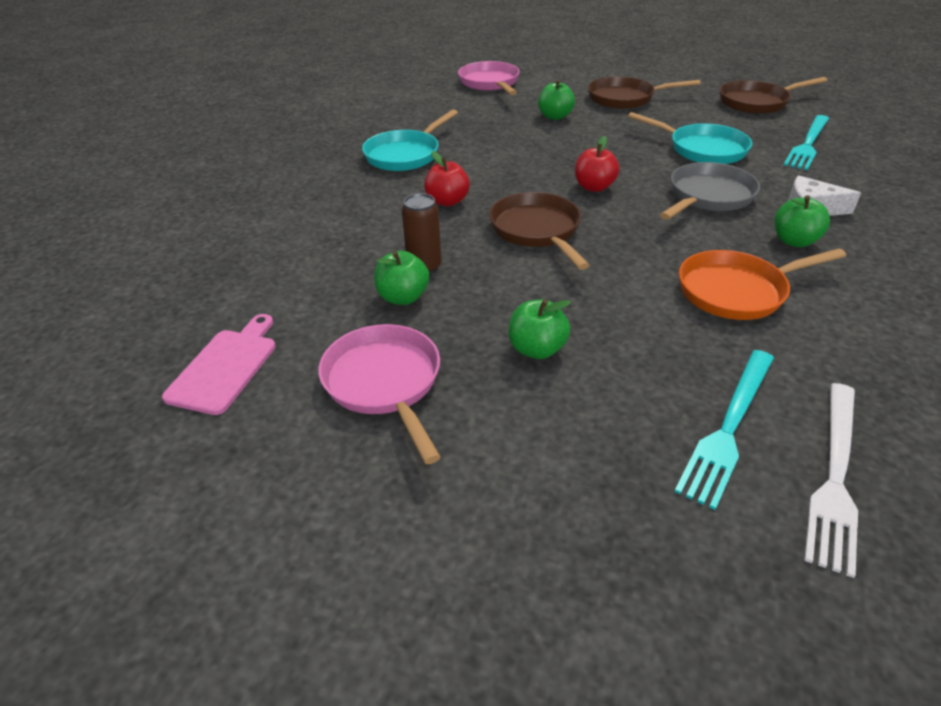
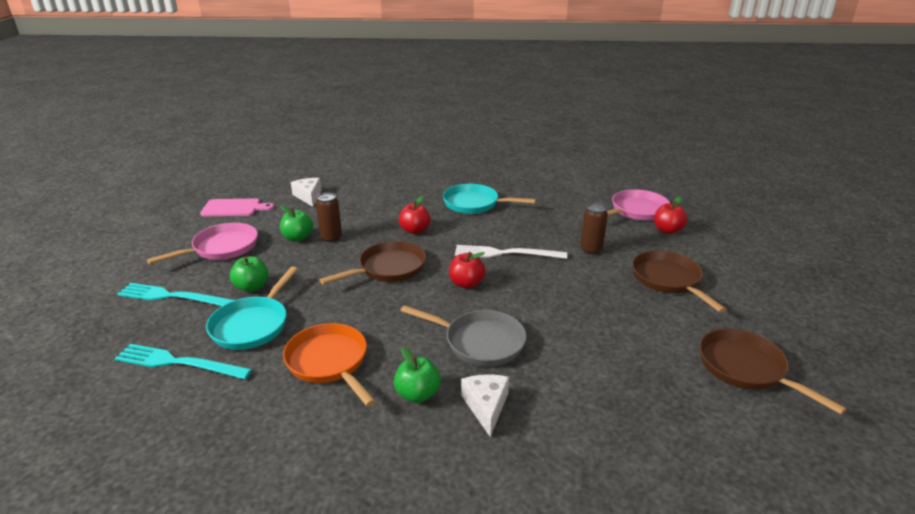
camera: 70 degrees right, 10 degrees down
(258, 278) = (308, 196): none -> white cheese
(537, 80) = (667, 230): none -> red apple
(555, 116) = (591, 250): green apple -> brown can
(702, 149) = (579, 334): turquoise pan -> turquoise pan (252, 325)
(808, 144) = (650, 409): turquoise fork -> turquoise fork (173, 297)
(835, 476) = (131, 407): white fork -> white fork (505, 253)

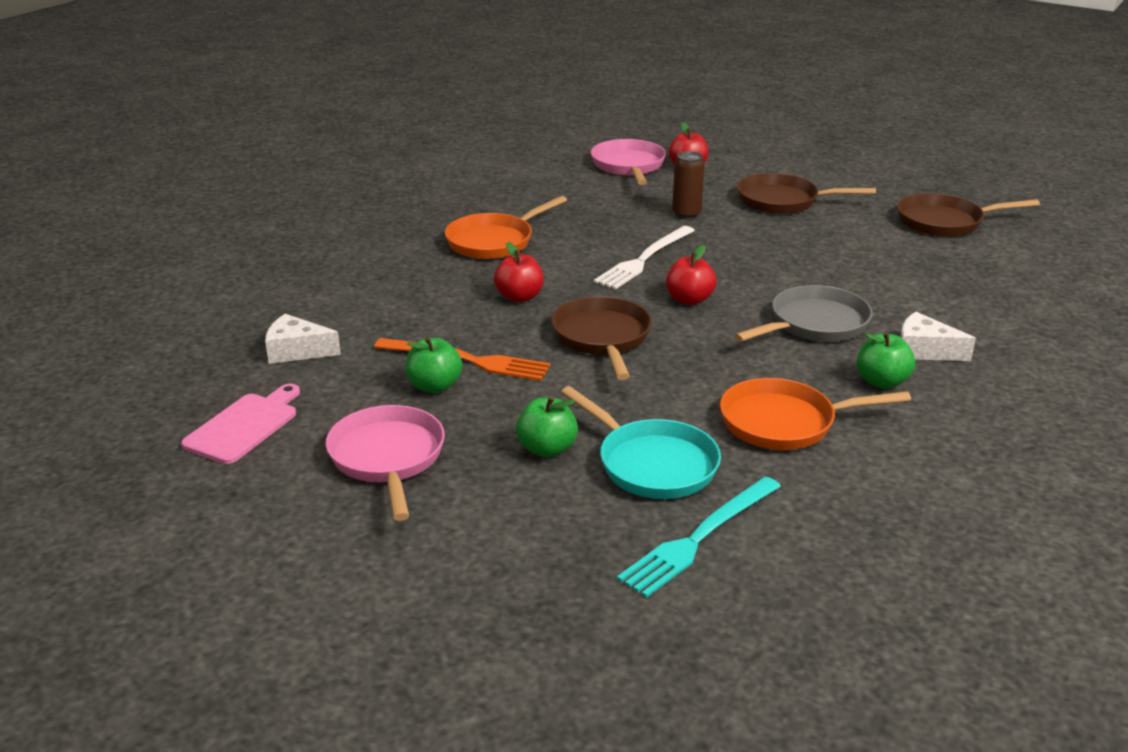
camera: 60 degrees left, 0 degrees up
(173, 297) = (505, 525): turquoise fork -> none
(331, 238) = (467, 360): brown can -> orange fork
(474, 204) = (494, 241): turquoise pan -> orange pan

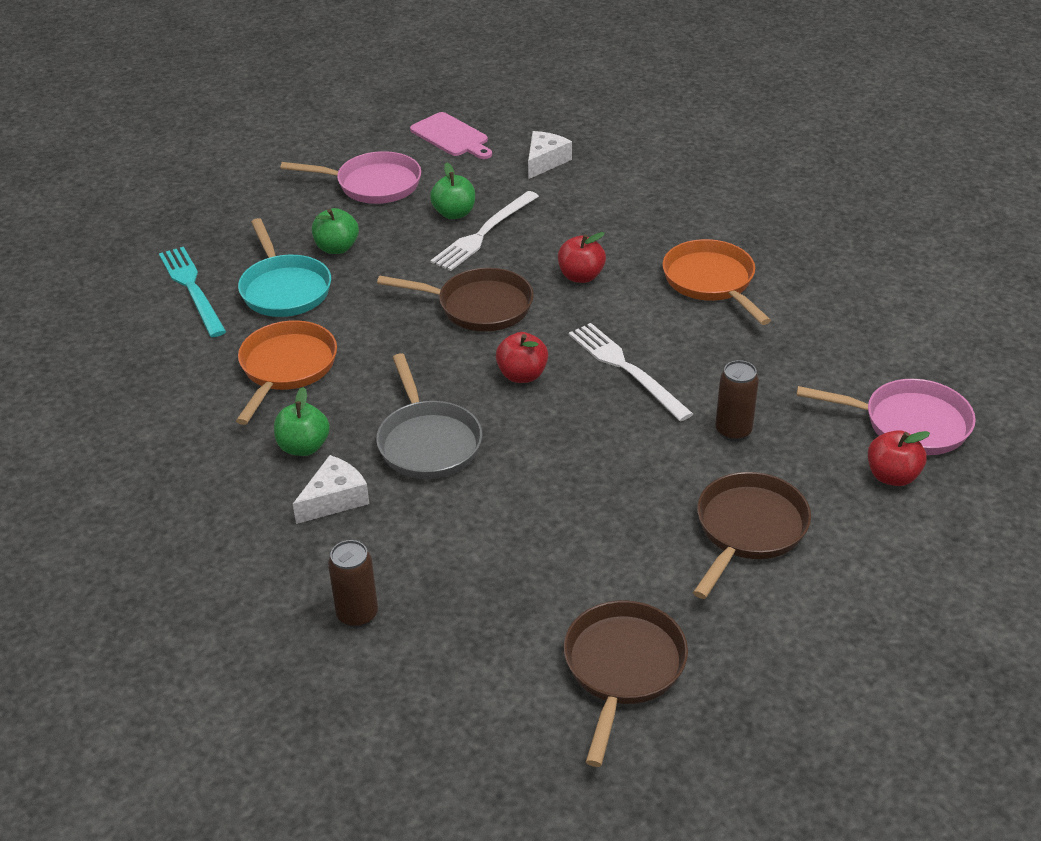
camera: 110 degrees right, 10 degrees up
(467, 360) = (484, 233): orange fork -> white fork
(652, 464) = (284, 289): turquoise pan -> turquoise pan turned 90 degrees counterclockwise
(1021, 313) = (357, 614): none -> brown can

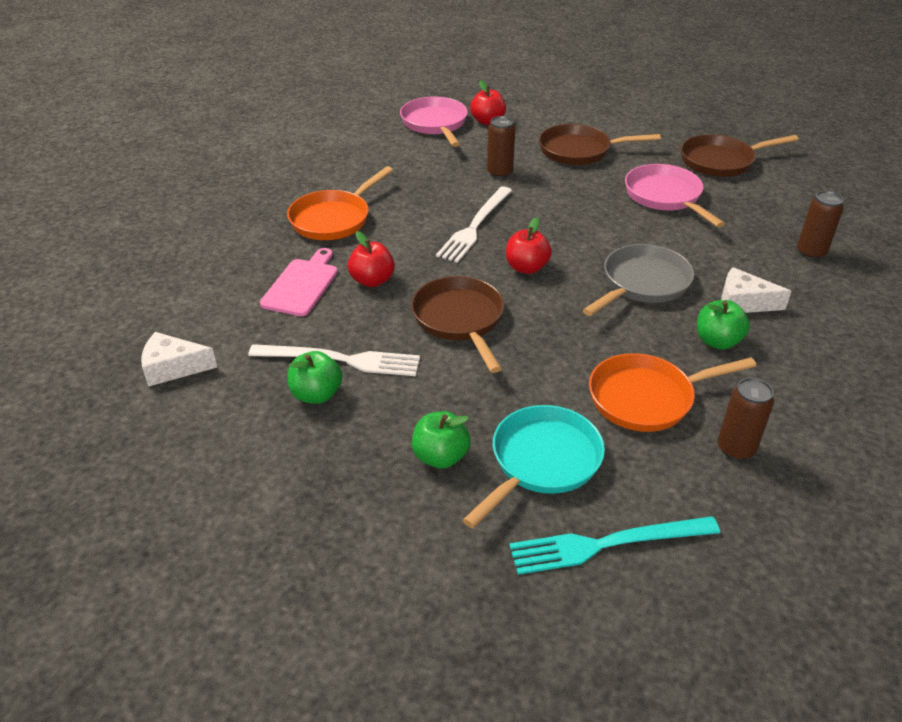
camera: 120 degrees left, 0 degrees up
(191, 387) = (735, 449): none -> brown can
(192, 289) = (607, 544): turquoise fork -> turquoise fork turned 45 degrees clockwise
(373, 185) = (291, 488): pink pan -> pink pan (665, 197)
(451, 136) = (140, 467): pink cutting board -> pink cutting board (302, 285)

